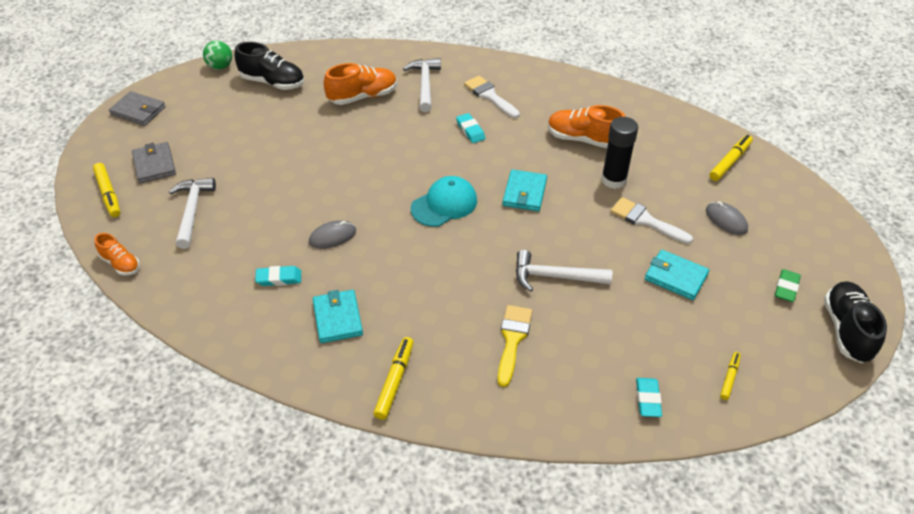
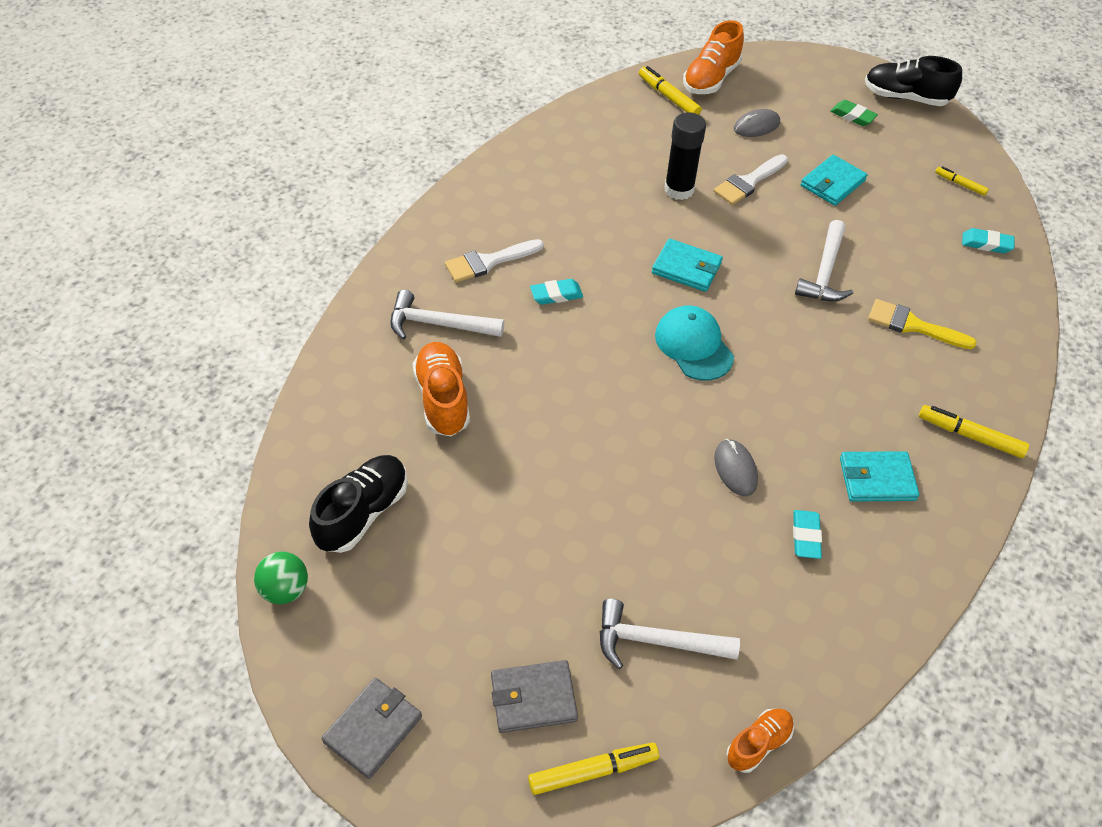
camera: 80 degrees left, 5 degrees up
(583, 139) = (602, 197): orange shoe -> orange shoe (711, 79)

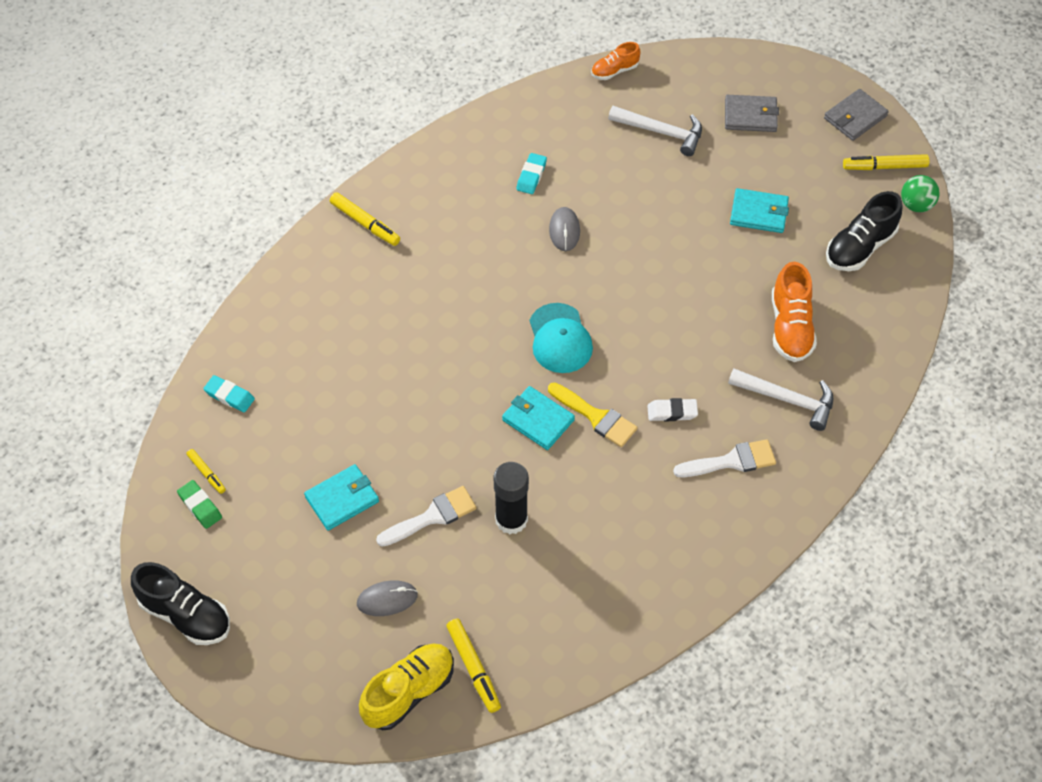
camera: 165 degrees left, 5 degrees up
(556, 295) = (672, 412): turquoise eraser -> white eraser
(593, 771) = (720, 75): yellow marker -> yellow marker (884, 167)
(711, 79) = (409, 692): orange shoe -> yellow shoe
(825, 272) = (406, 391): white hammer -> none
(853, 116) = (266, 595): green eraser -> green eraser (200, 506)
(877, 479) = (457, 205): turquoise wallet -> turquoise wallet (758, 213)
(912, 325) = (354, 324): yellow brush -> yellow brush (596, 417)

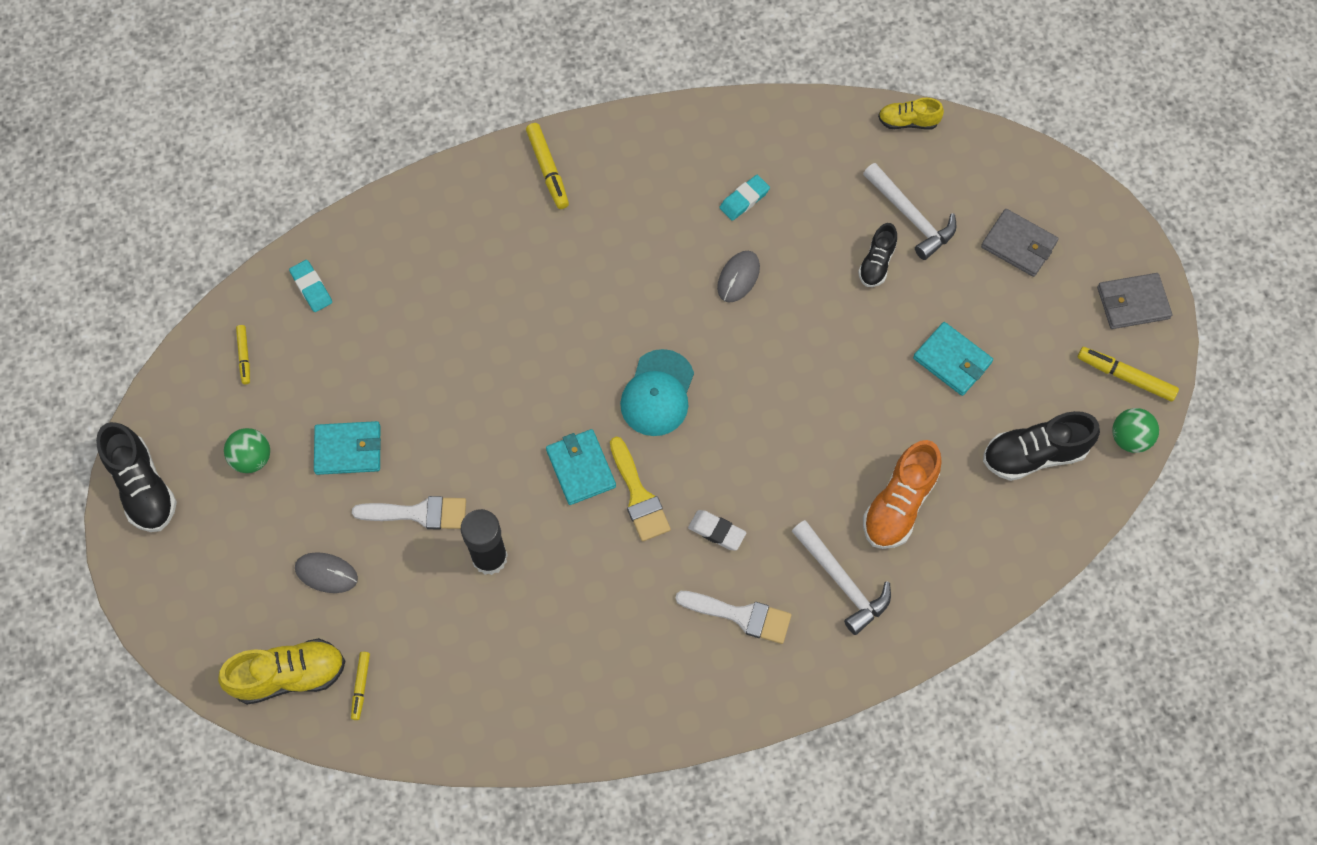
camera: 30 degrees right, 10 degrees up
(200, 506) = (219, 386): green eraser -> none
(265, 546) = (252, 458): none -> green ball
(473, 668) = (361, 686): yellow marker -> yellow marker, size x0.62
(614, 71) = (908, 122): orange shoe -> yellow shoe
(659, 174) = (876, 263): none -> black shoe

